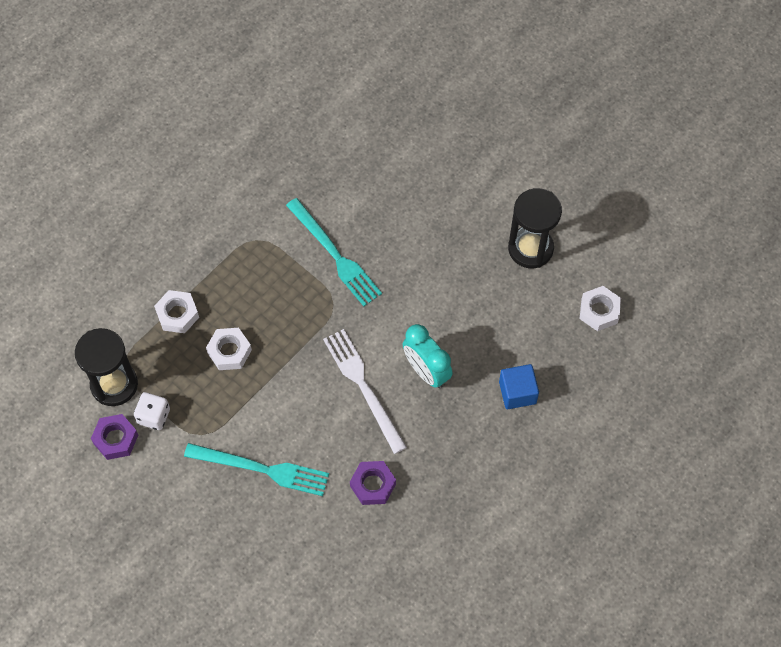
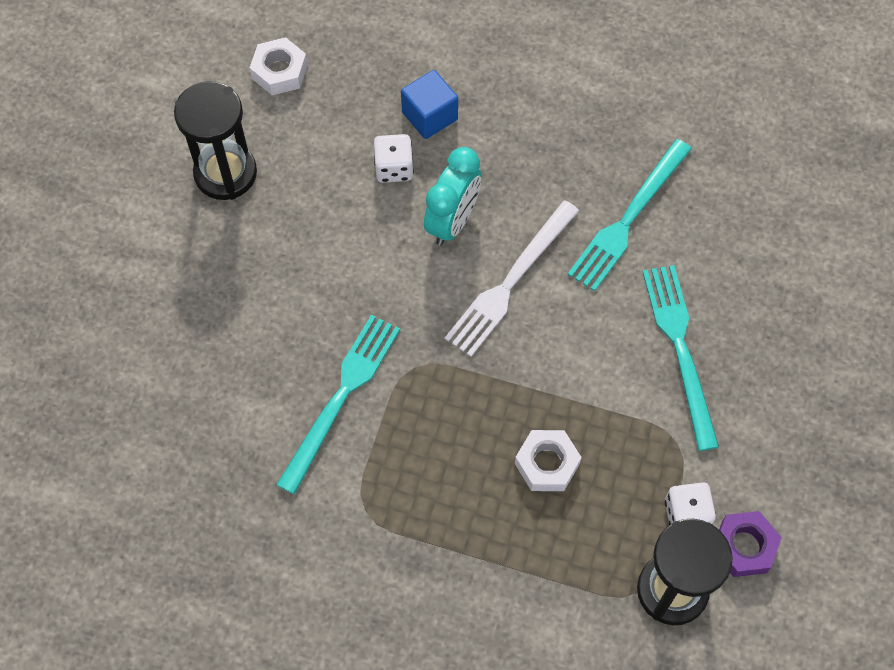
camera: 115 degrees left, 0 degrees up
(177, 314) = (528, 559): white nut -> none
(373, 485) = (628, 218): purple nut -> turquoise fork
(485, 352) = (394, 168): none -> white dice

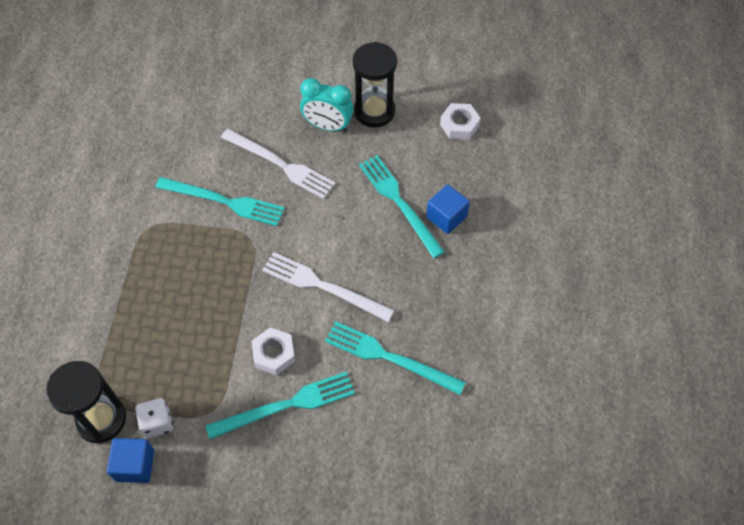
camera: 80 degrees right, 5 degrees down
(292, 311) = (280, 164): none -> white fork
(394, 168) = (399, 202): white dice -> turquoise fork
(452, 221) = (364, 244): turquoise clock -> turquoise clock (328, 126)
(547, 464) = (188, 328): white nut -> white nut (274, 354)
(744, 547) = (135, 465): purple nut -> blue cube

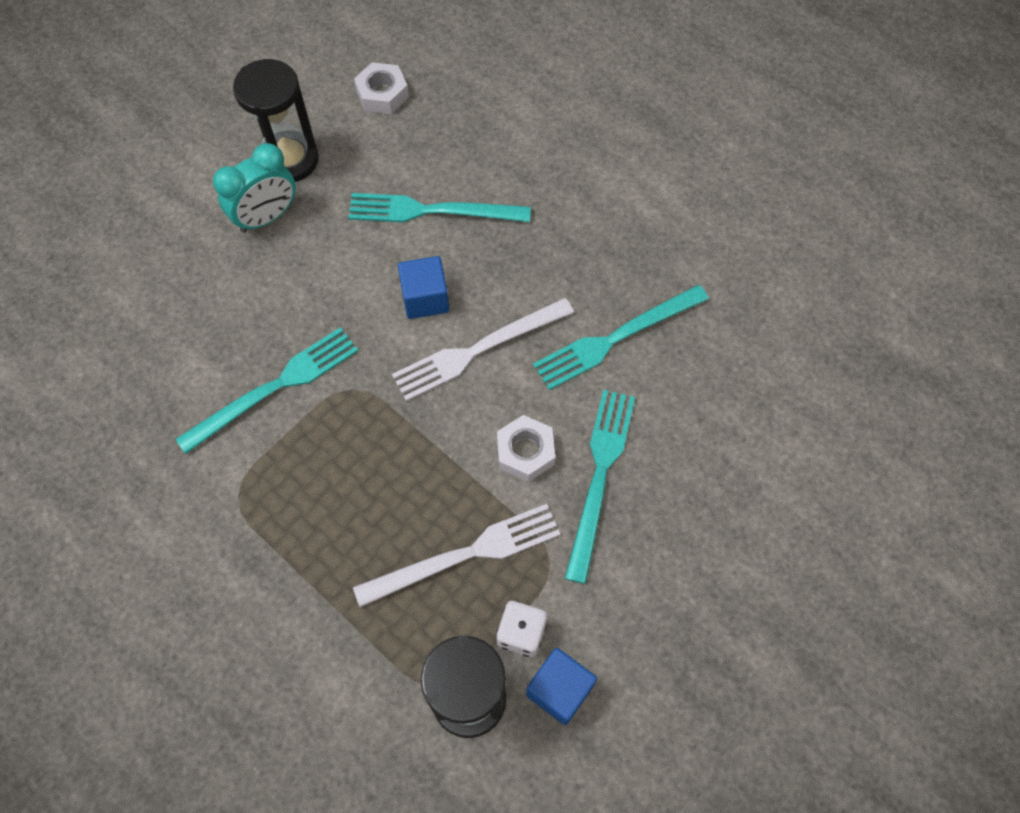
camera: 55 degrees left, 5 degrees up
(280, 164) = (276, 297): white fork -> white fork (465, 554)
(446, 217) = (488, 179): blue cube -> blue cube (425, 298)

